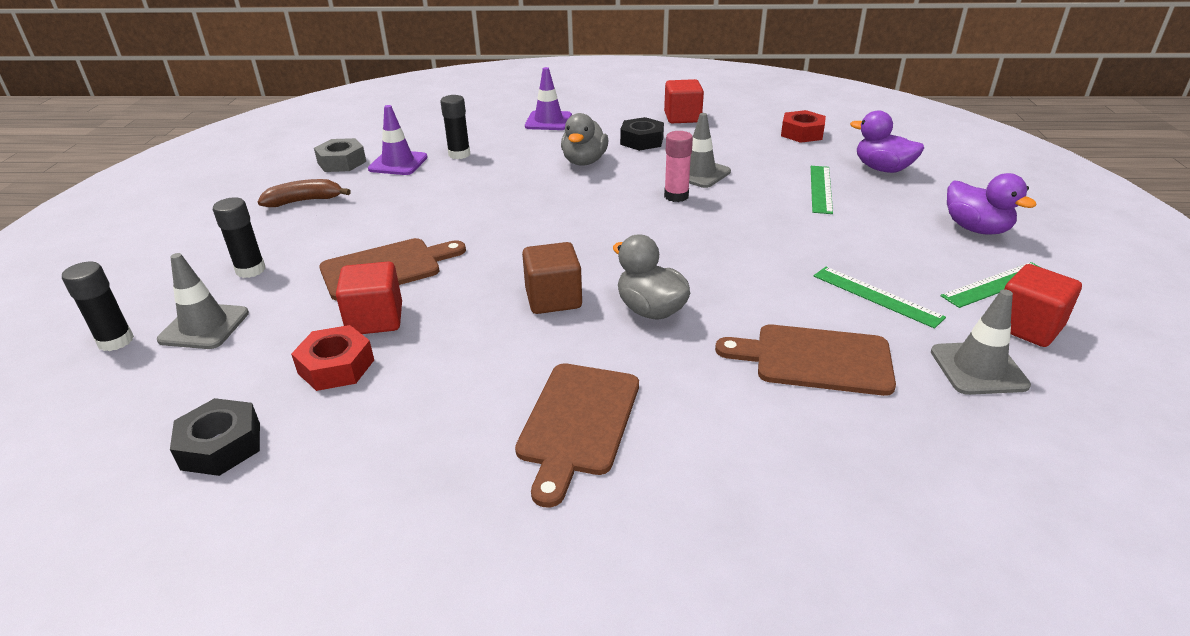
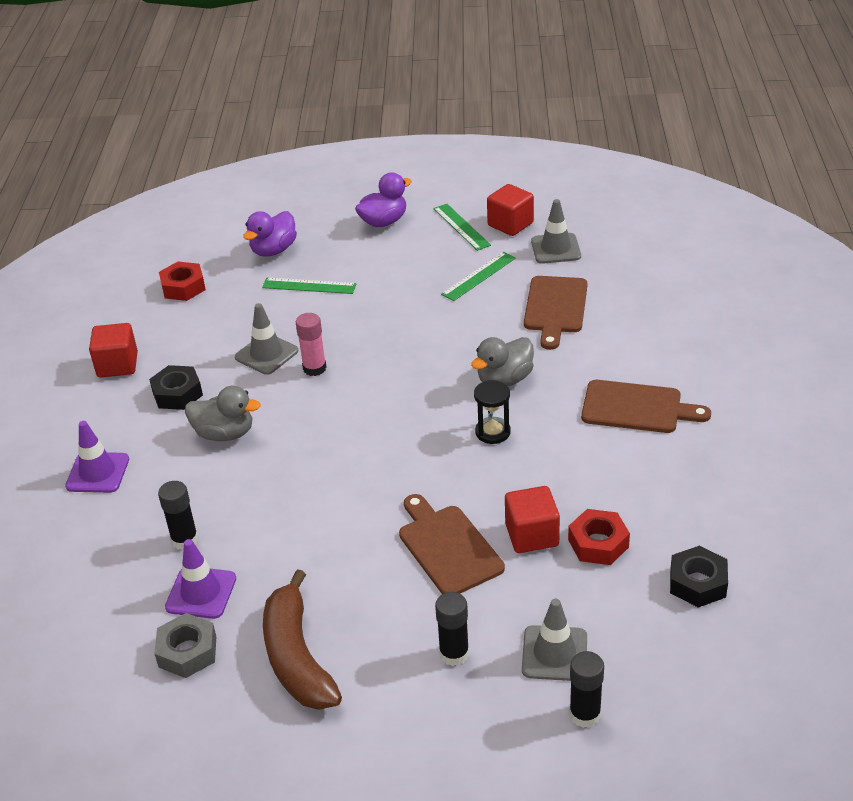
camera: 90 degrees left, 5 degrees up
(304, 201) = (297, 657): brown banana -> brown banana, size x1.65
(553, 299) = (492, 432): brown cube -> black hourglass

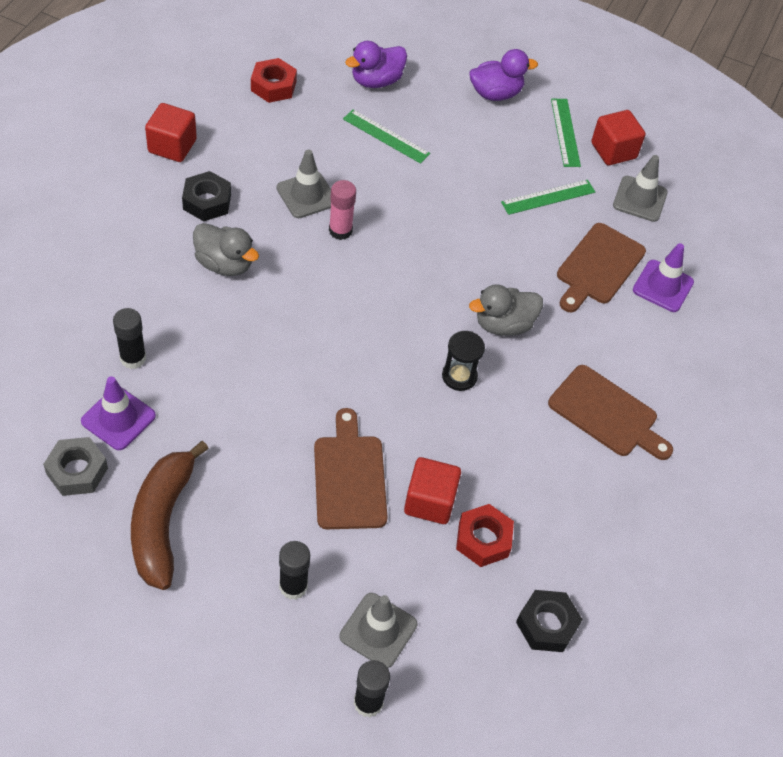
camera: 15 degrees right, 15 degrees up
(98, 473) = (97, 253): purple traffic cone -> purple traffic cone (663, 286)

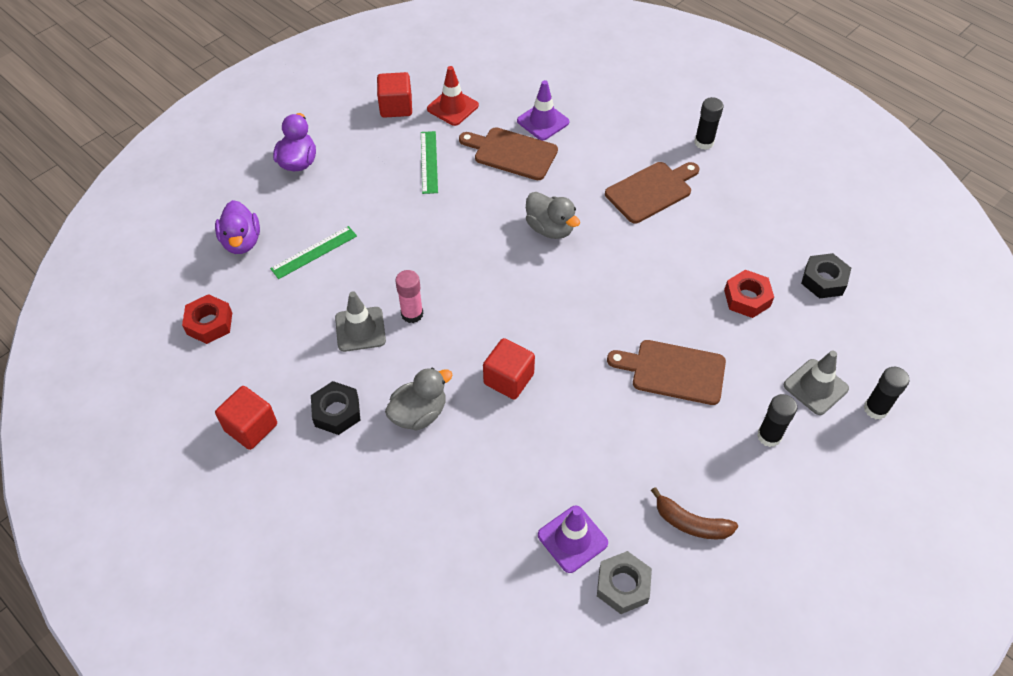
camera: 65 degrees left, 0 degrees up
(133, 358) = (506, 513): black glue stick -> black glue stick (704, 142)
(162, 522) = (691, 523): brown banana -> brown banana, size x0.61
(430, 501) = (707, 323): red cube -> red cube (508, 379)
(459, 376) = (593, 271): black hourglass -> none
(503, 324) = (550, 228): grey duck -> grey duck turned 45 degrees counterclockwise
(565, 132) = (363, 130): green ruler -> none
(598, 267) = (512, 153): brown cutting board -> brown cutting board turned 150 degrees clockwise
(640, 199) = (452, 107): grey traffic cone -> red traffic cone

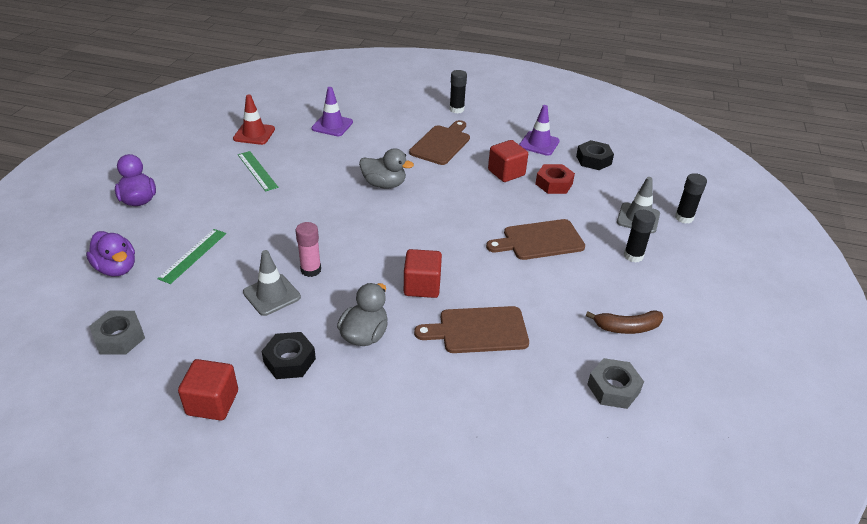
camera: 30 degrees left, 15 degrees down
(209, 323) = (119, 338): red nut -> grey nut
(396, 107) = (205, 145): red cube -> red cube (506, 173)
(512, 153) = (321, 149): brown cutting board -> brown cutting board (478, 330)
(572, 539) = (552, 373): purple traffic cone -> purple traffic cone (539, 144)

